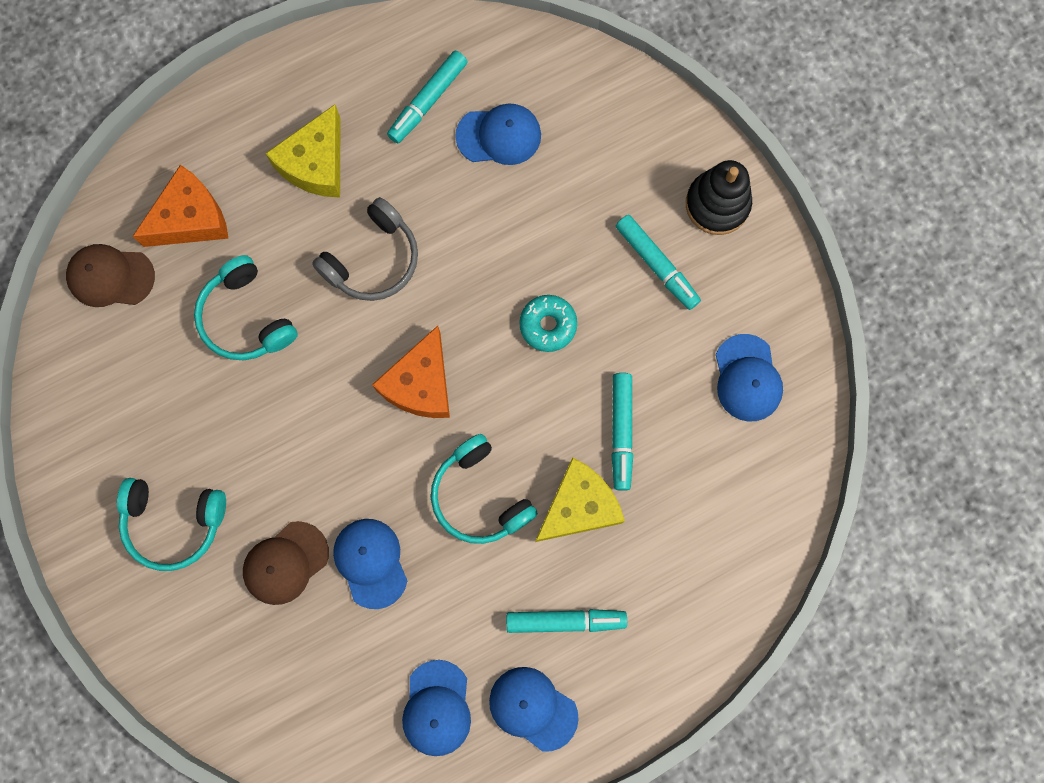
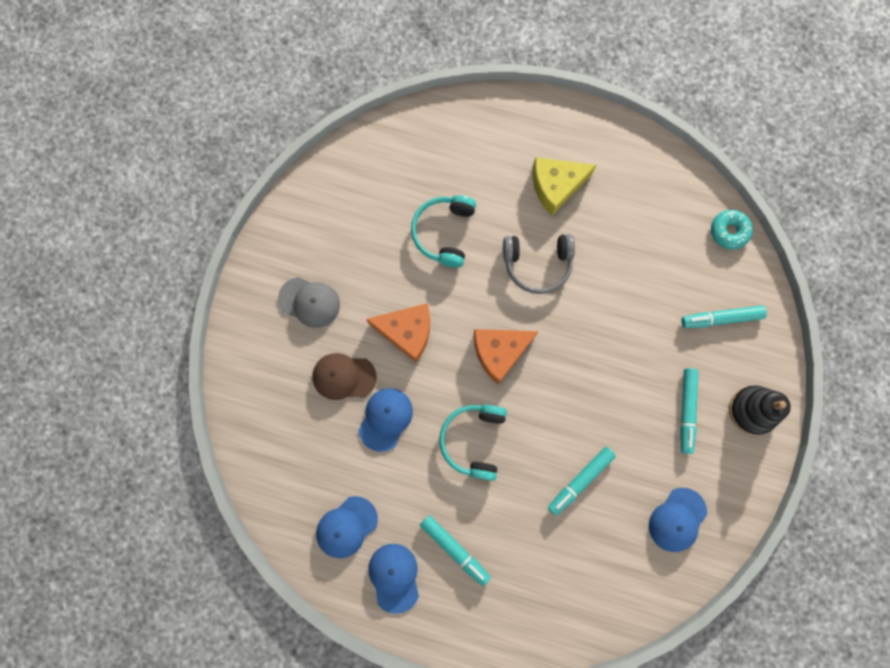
camera: 45 degrees right, 0 degrees up
(110, 277) = (397, 148): brown cap -> none
(174, 523) = (309, 302): turquoise headphones -> grey cap
(190, 218) = (465, 155): orange cheese -> orange cheese (407, 332)
(428, 101) = (646, 208): turquoise marker -> turquoise marker (721, 318)
(499, 135) = (667, 261): blue cap -> none
(548, 325) = (596, 386): turquoise donut -> turquoise donut (729, 231)
(579, 506) = (520, 497): yellow cheese -> none

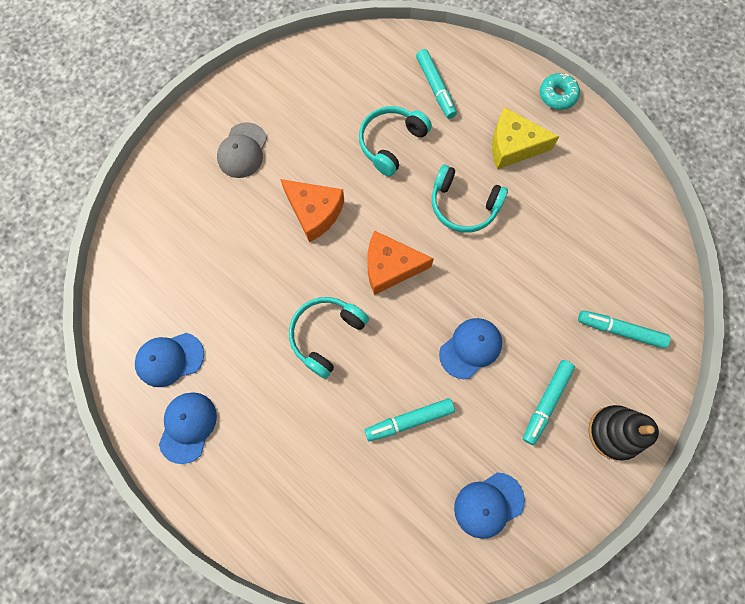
camera: 25 degrees right, 5 degrees down
(309, 302) = (242, 150): grey cap -> grey cap turned 60 degrees clockwise
(344, 377) = (238, 226): brown cap -> none
(385, 419) = (256, 279): blue cap -> blue cap (470, 348)
(455, 549) = (257, 428): turquoise marker -> turquoise marker (435, 88)
(537, 264) = (463, 205): grey headphones -> turquoise headphones
(729, 231) = (663, 254): turquoise donut -> turquoise donut (557, 95)

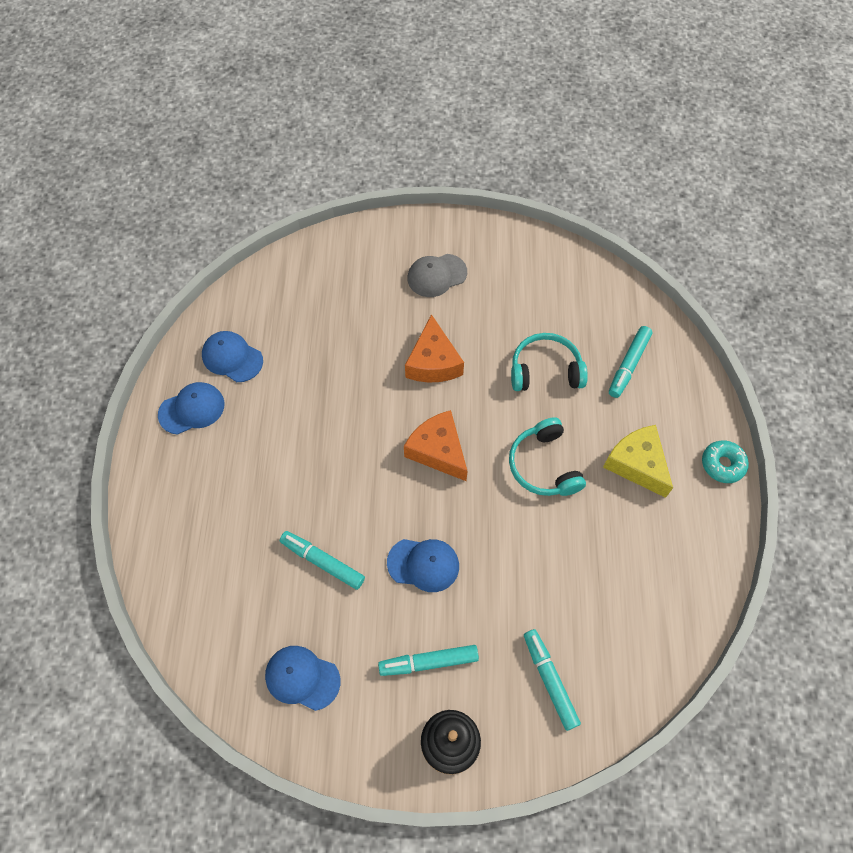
camera: 50 degrees right, 10 degrees down
(326, 335) = (340, 447): turquoise headphones -> none

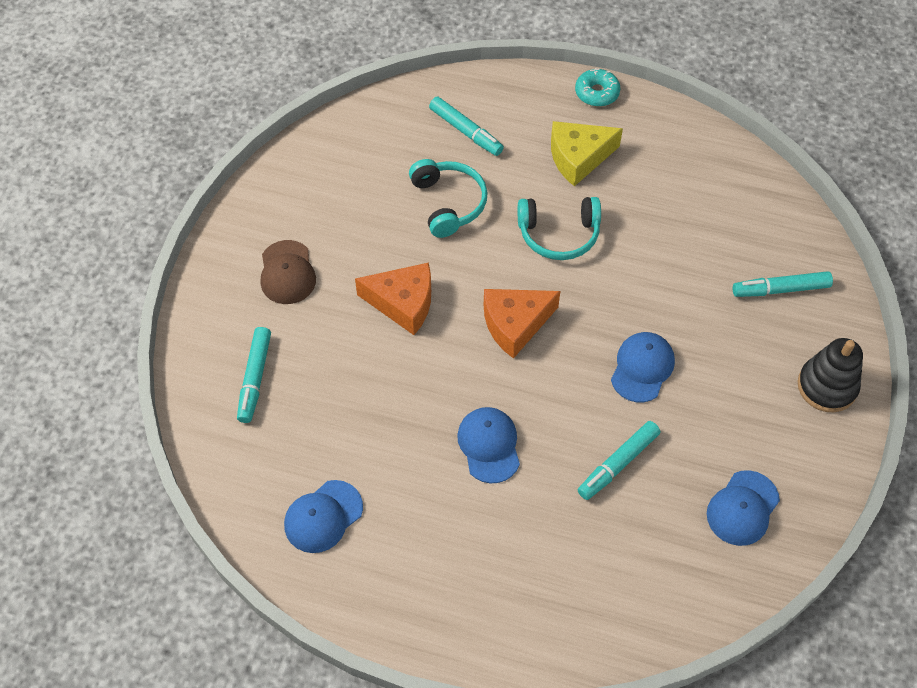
camera: 75 degrees left, 5 degrees down
(192, 409) = (382, 575): blue cap -> blue cap (489, 445)
(428, 662) = (746, 387): turquoise marker -> turquoise marker (255, 378)
(436, 275) = (287, 272): grey cap -> brown cap
(545, 370) = (448, 203): turquoise headphones -> turquoise headphones turned 150 degrees clockwise

